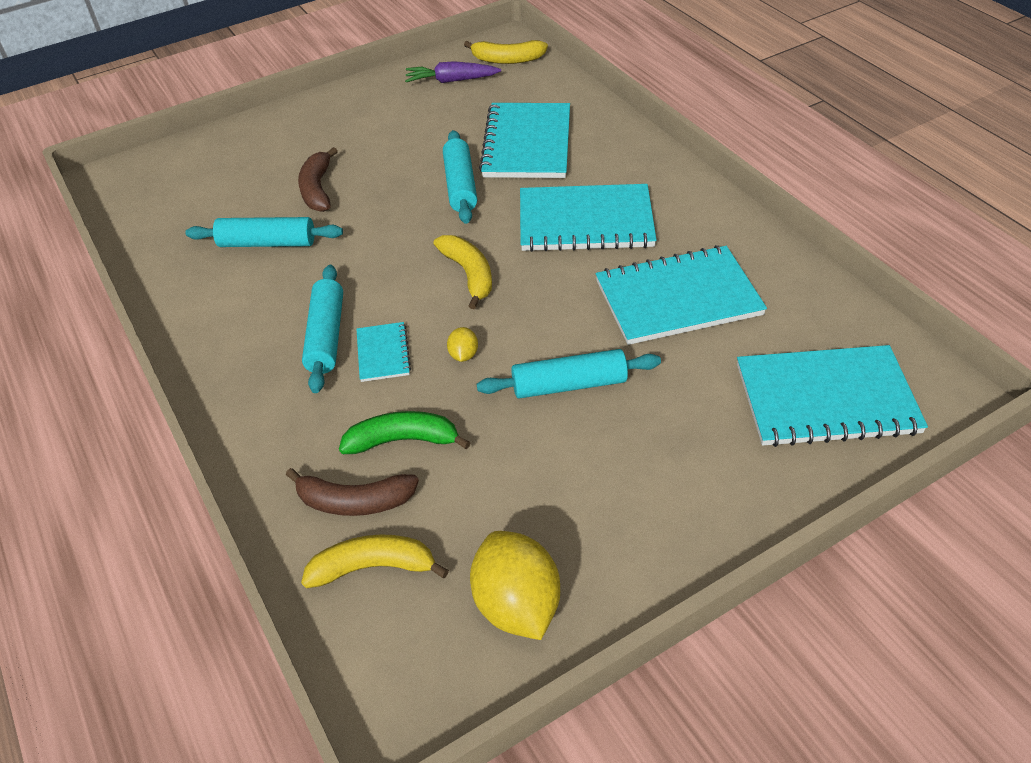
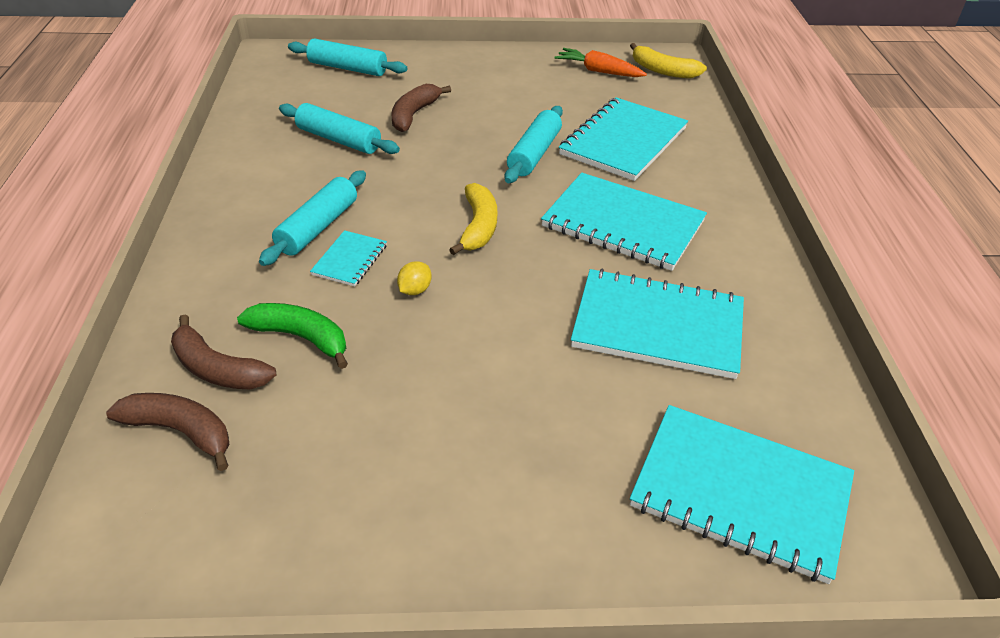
camera: 25 degrees right, 5 degrees down
(373, 567) = (180, 431): yellow banana -> brown banana
(451, 81) = (598, 71): purple carrot -> orange carrot
(516, 604) = (265, 531): yellow lemon -> none
(569, 385) = (485, 358): turquoise rolling pin -> turquoise rolling pin (347, 68)

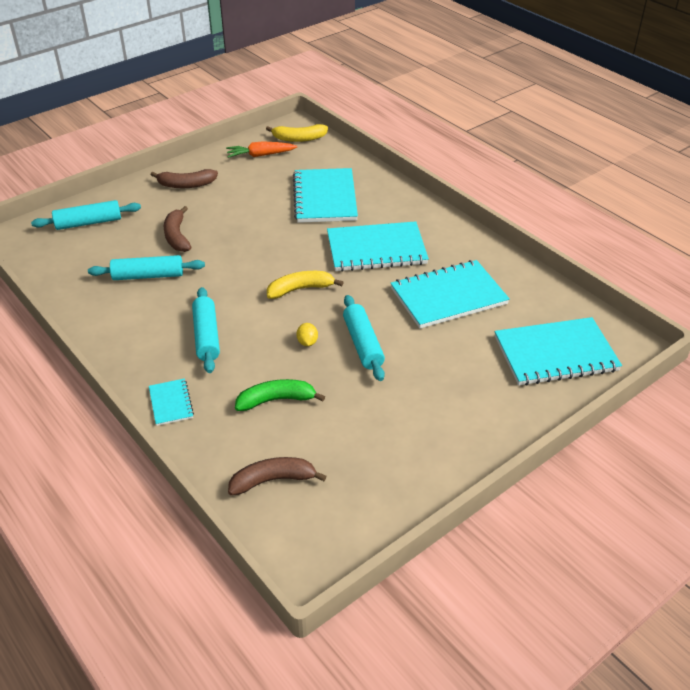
camera: 35 degrees left, 0 degrees up
(217, 369) = (251, 441): brown banana -> brown banana (186, 185)
(349, 260) = (250, 345): turquoise notebook -> turquoise notebook (171, 403)
(478, 227) = (300, 289): yellow banana -> yellow banana turned 75 degrees counterclockwise
(534, 154) = (282, 229): turquoise rolling pin -> turquoise rolling pin (363, 344)

